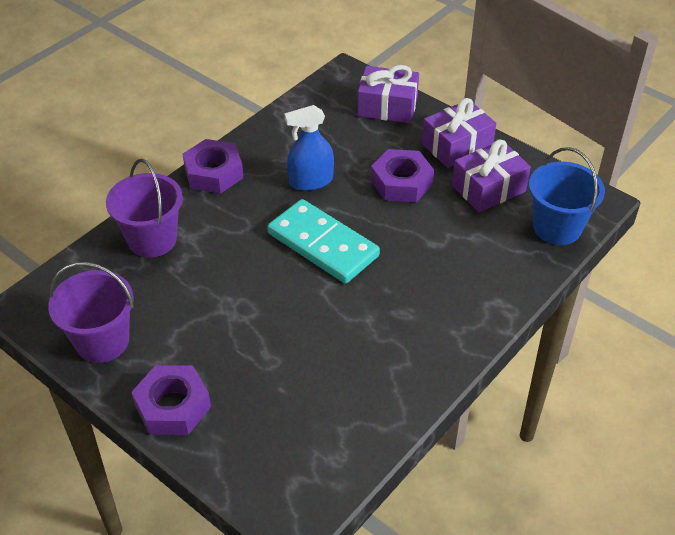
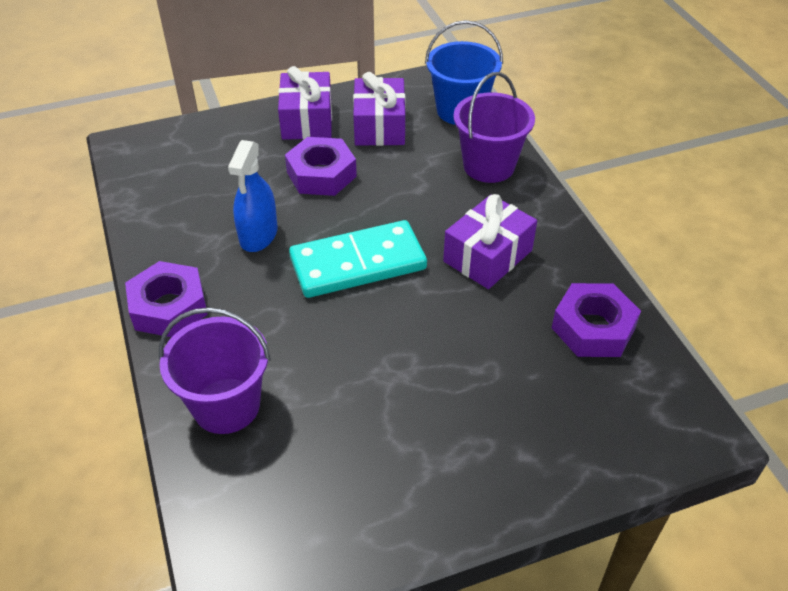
camera: 60 degrees left, 0 degrees up
(102, 341) = (356, 519): purple bucket -> purple bucket (488, 166)
(173, 406) = (502, 482): purple nut -> purple nut (593, 328)
(387, 106) = (206, 138): purple gift -> purple gift (487, 256)

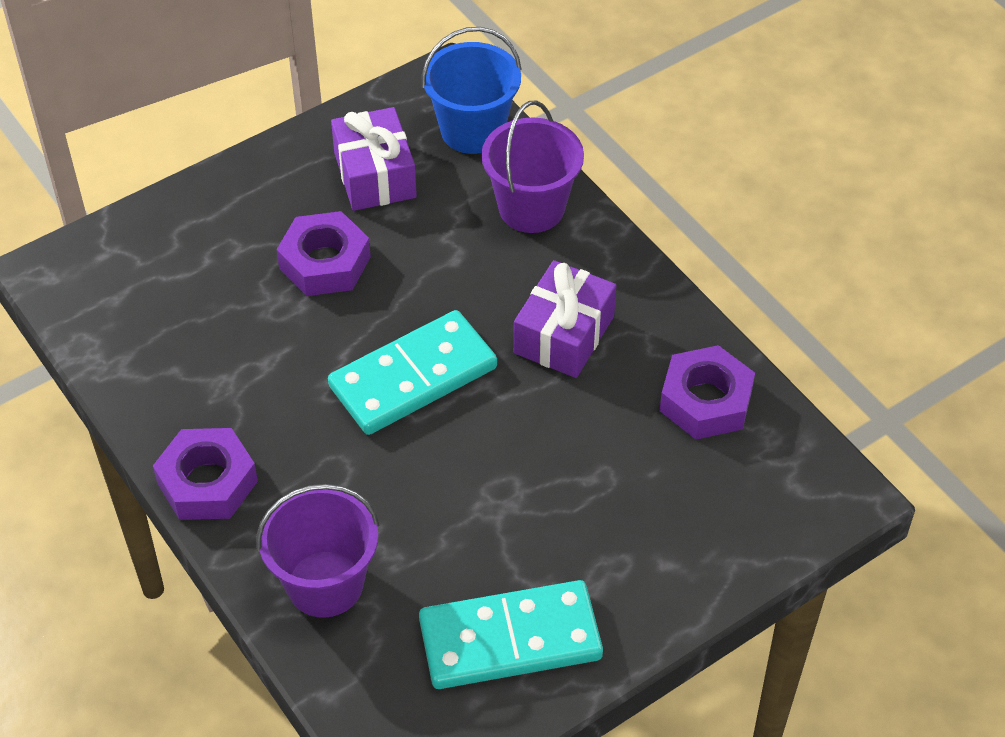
camera: 15 degrees left, 5 degrees up
(258, 235) = (278, 364): blue spray bottle -> none
(307, 120) = (276, 184): purple gift -> none
(365, 489) = (510, 639): none -> turquoise domino

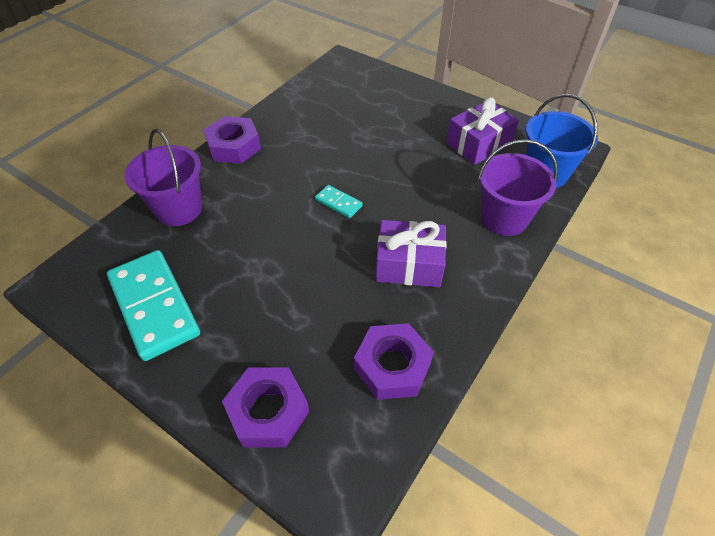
camera: 70 degrees right, 0 degrees up
(325, 263) = (402, 144): purple nut -> purple nut (268, 411)
(413, 377) = (338, 203): turquoise domino -> turquoise domino, size x0.45

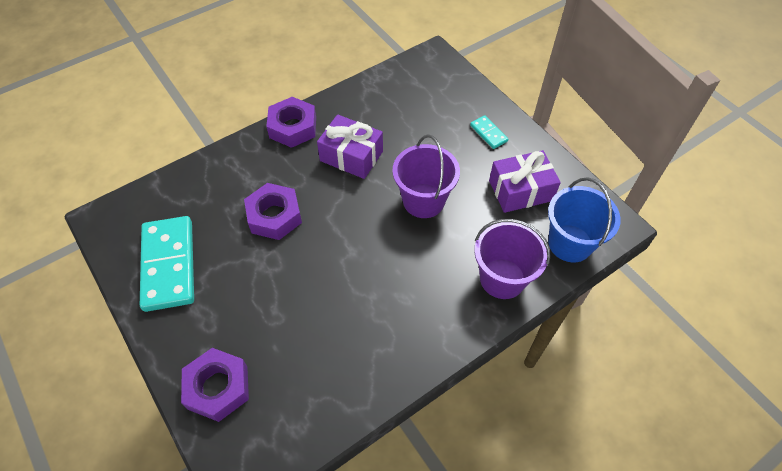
camera: 20 degrees right, 5 degrees up
(179, 209) = (222, 179): purple bucket -> purple bucket (423, 201)
(338, 203) = (358, 214): turquoise domino -> turquoise domino (488, 133)
(392, 366) = (331, 385): purple nut -> purple nut (274, 216)
(409, 264) = (391, 296): purple gift -> purple gift (351, 156)

